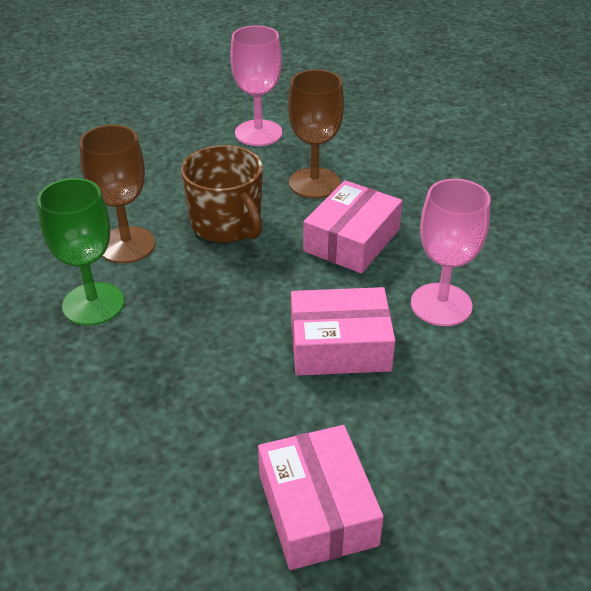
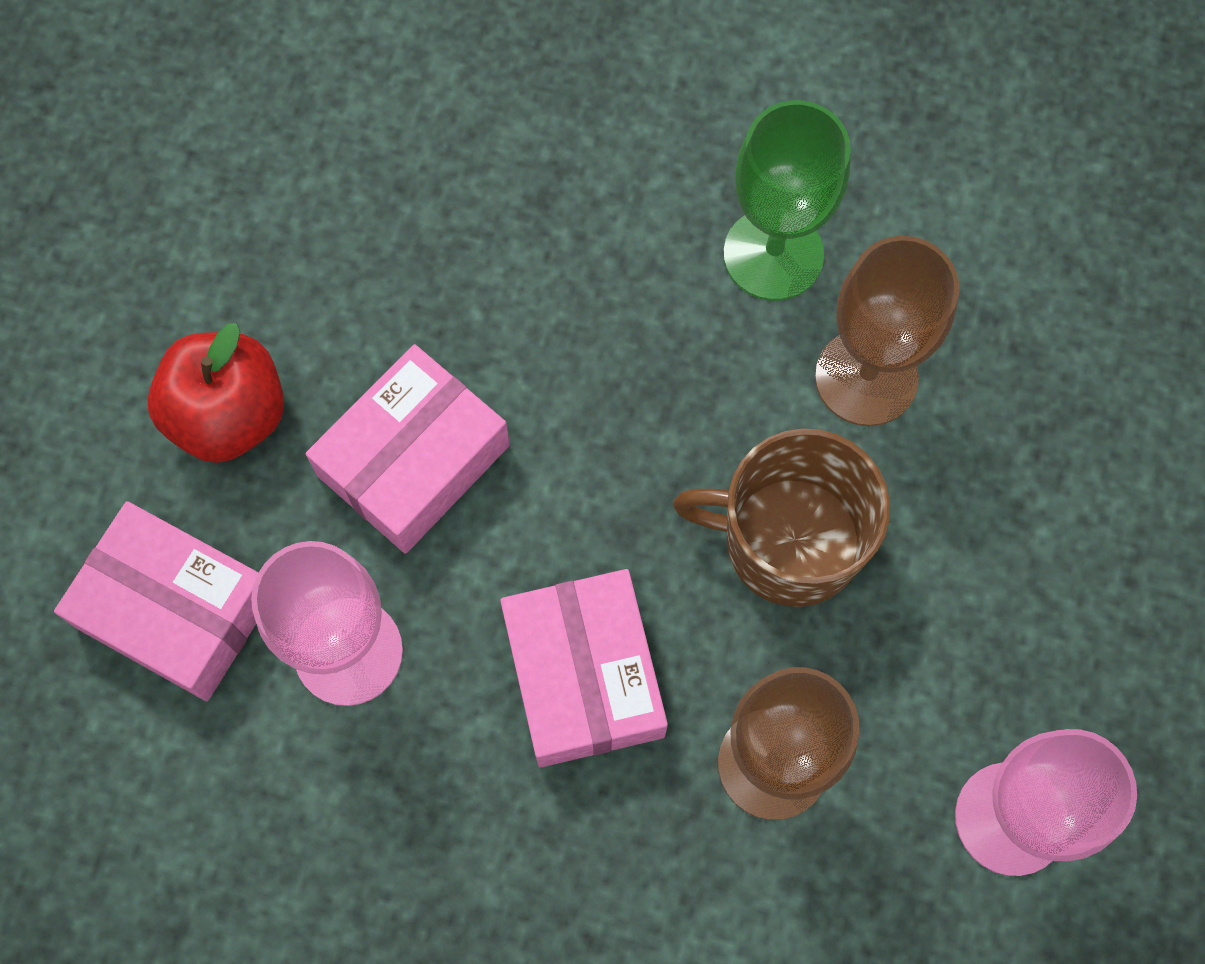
camera: 135 degrees right, 30 degrees up
(317, 509) = (242, 235): pink box -> pink box (176, 610)
(411, 427) = (229, 415): none -> red apple

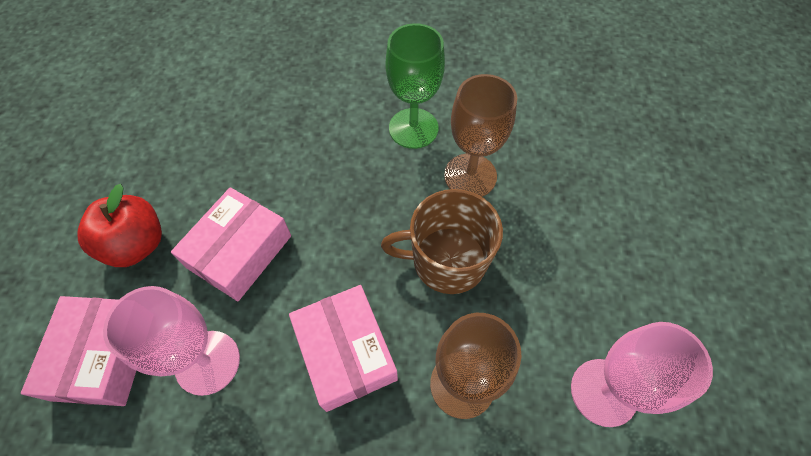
camera: 10 degrees left, 10 degrees down
(176, 610) = (104, 355): pink box -> pink box turned 75 degrees clockwise

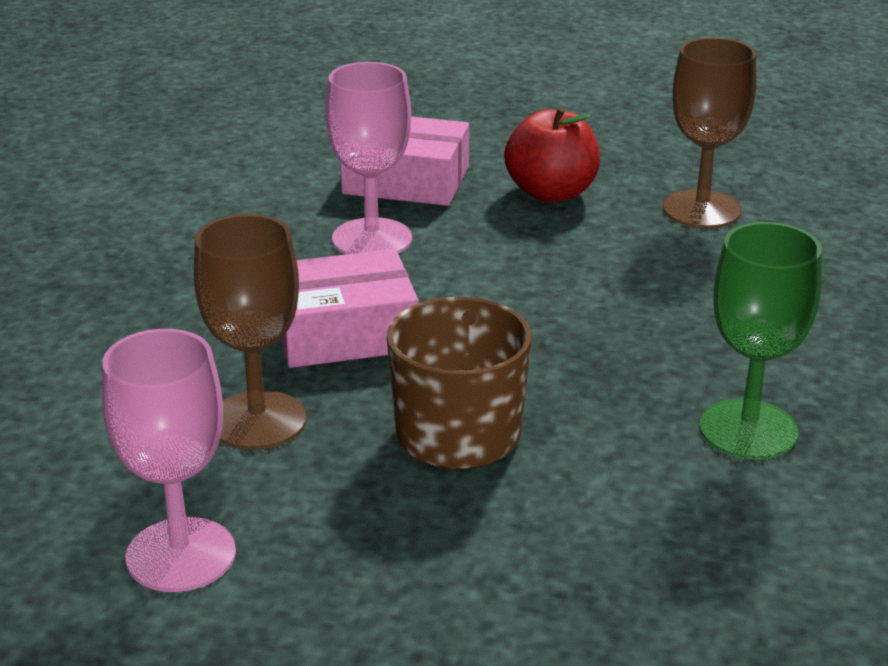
camera: 100 degrees right, 30 degrees down
(240, 251) = (522, 260): pink box -> none
(470, 176) = (629, 482): brown goblet -> brown goblet (701, 210)

